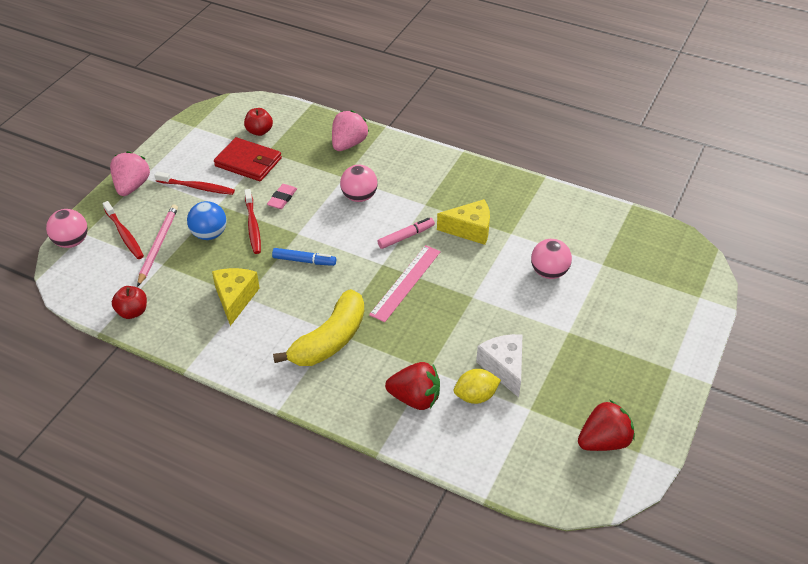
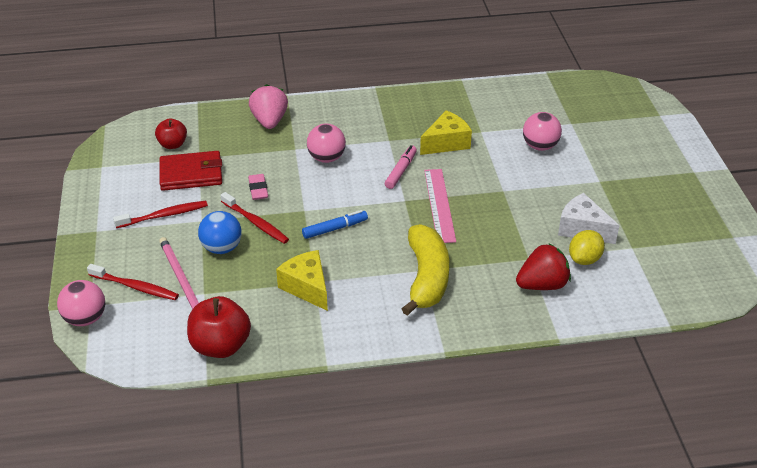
camera: 35 degrees left, 5 degrees down
(132, 186) = (94, 243): pink strawberry -> none
(132, 312) = (221, 346): red apple -> red apple, size x1.62
(603, 441) = (704, 242): red strawberry -> none

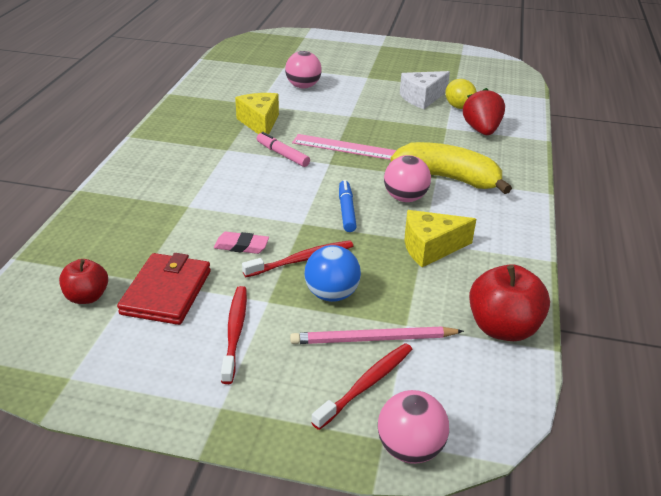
camera: 70 degrees left, 5 degrees down
(269, 121) = (118, 212): pink strawberry -> none
(326, 158) = (224, 190): pink ball -> pink ball (405, 198)

